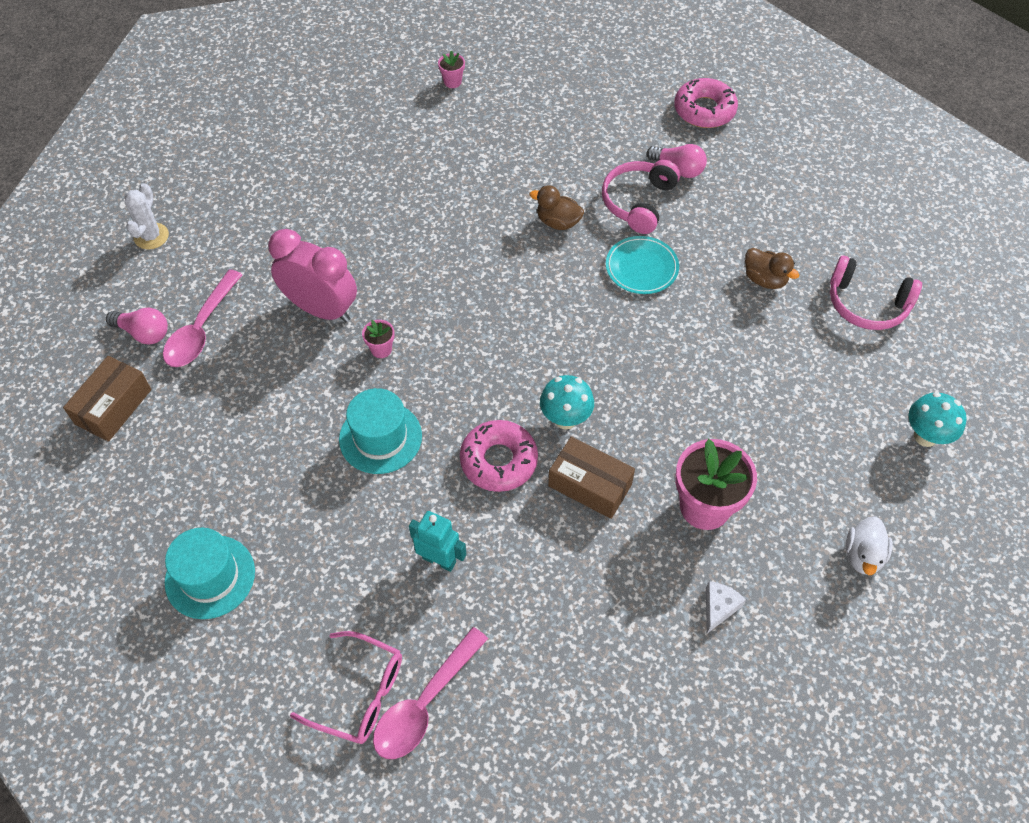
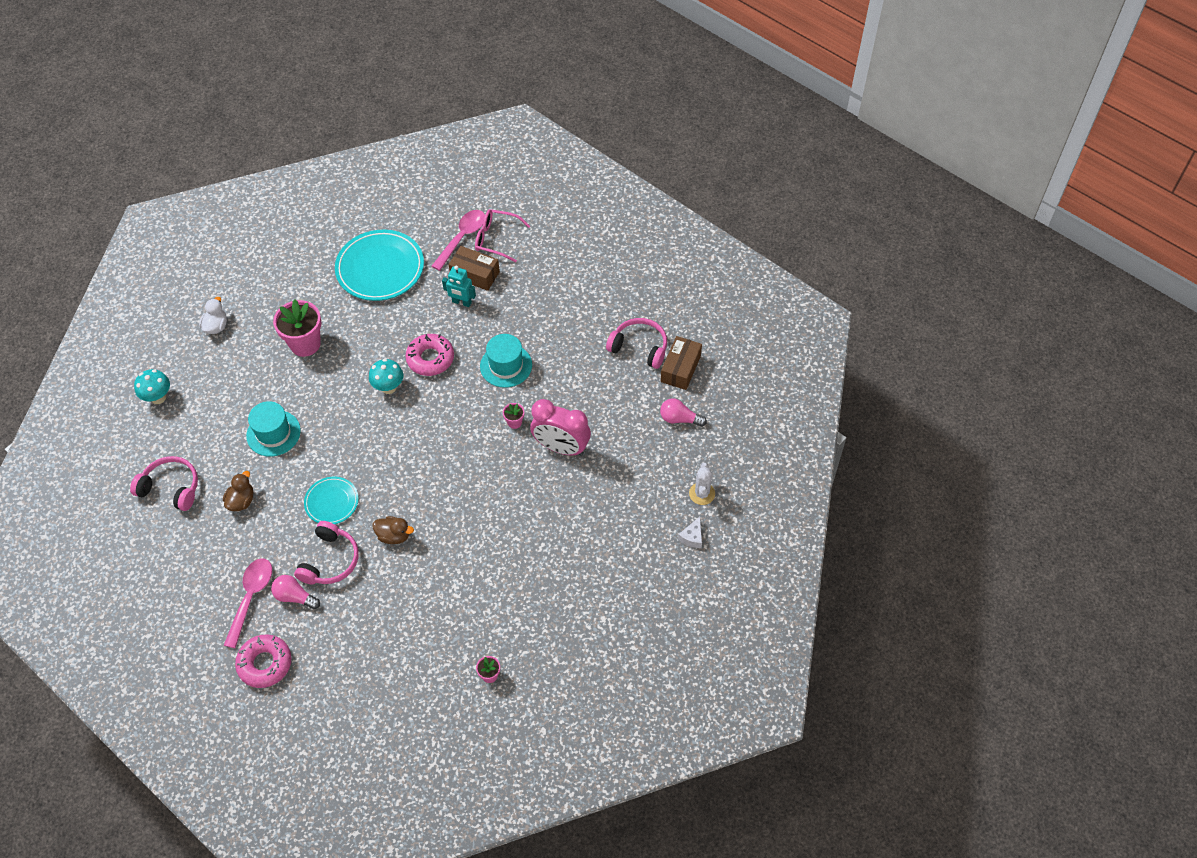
camera: 175 degrees right, 0 degrees up
(164, 447) = (639, 347): none -> pink headphones
(201, 329) = (641, 425): pink spoon -> pink spoon (251, 597)
(210, 577) = (590, 283): turquoise hat -> turquoise hat (273, 433)
(582, 648) = (380, 268): none -> turquoise plate
(590, 485) = (374, 349): brown box -> brown box (475, 274)
(719, 607) = (304, 293): white cheese -> white cheese (692, 537)
(764, 279) = (241, 501): brown duck -> brown duck turned 75 degrees clockwise

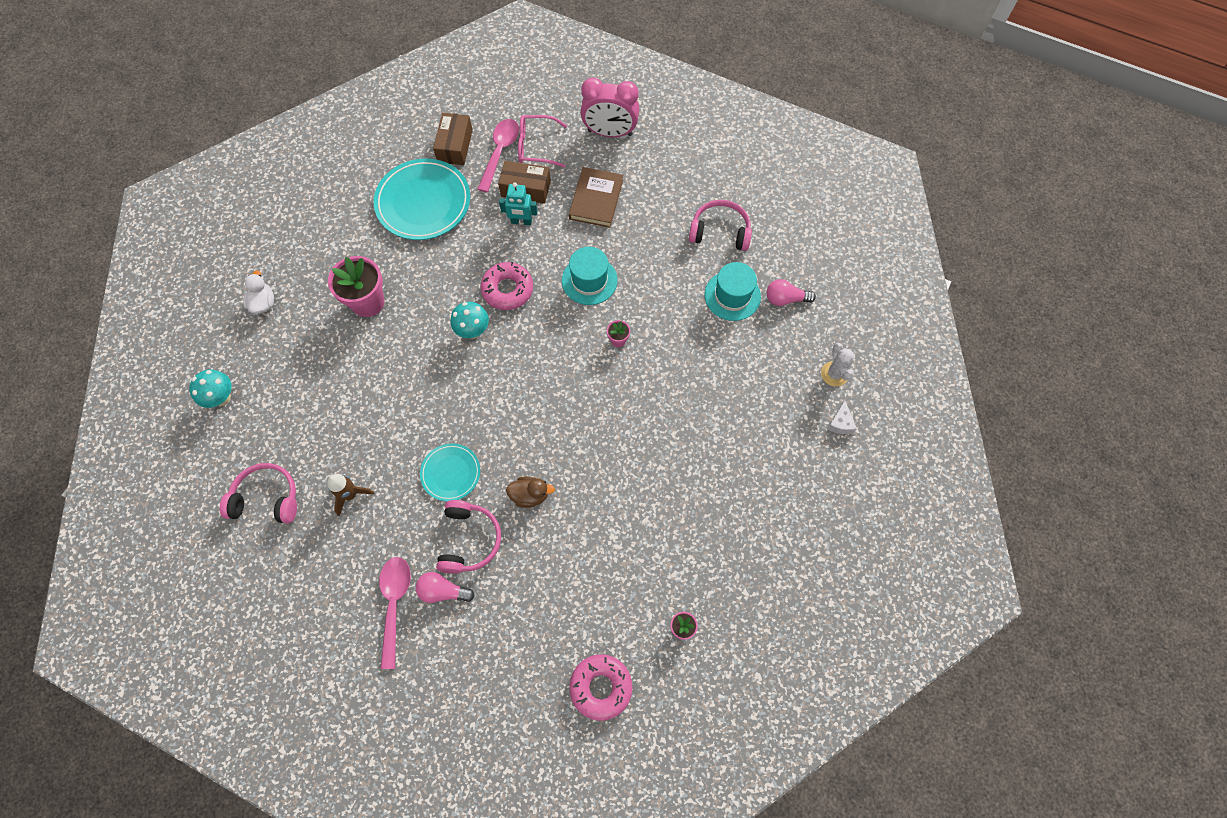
camera: 15 degrees left, 10 degrees up
(241, 501) = (350, 495): brown duck -> brown rocket
(265, 663) = (433, 677): pink donut -> pink donut (601, 687)
(273, 433) = (363, 410): turquoise hat -> turquoise hat (732, 295)
(535, 296) = (596, 199): none -> brown book
(561, 447) = (675, 356): pink clock -> pink clock (610, 133)
(680, 369) = (769, 245): brown box -> brown box (455, 146)

